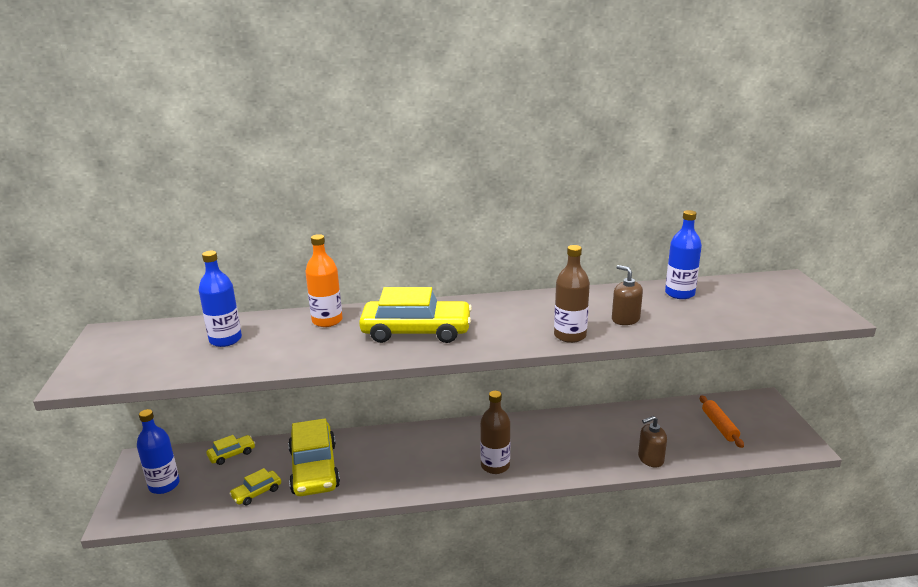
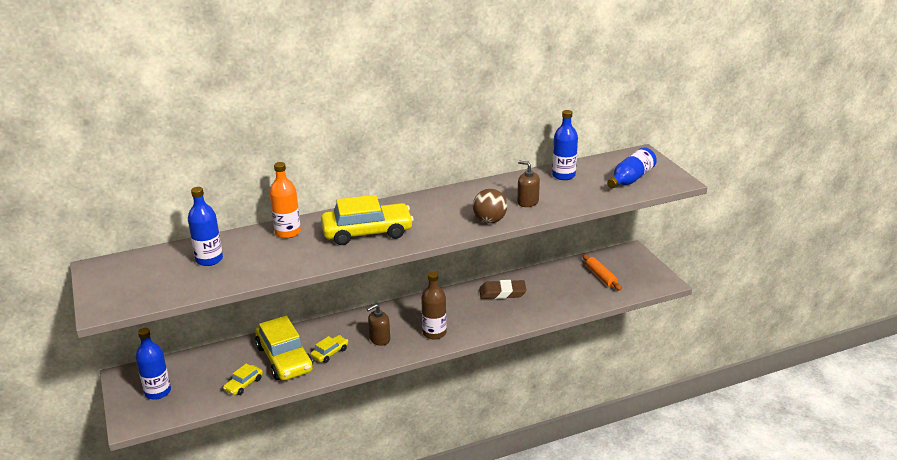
camera: 15 degrees left, 5 degrees up
(232, 454) = (205, 358): yellow car -> yellow car (330, 353)
(570, 335) = (489, 220): brown bottle -> brown ball
(591, 428) = (502, 293): none -> brown eraser
(650, 459) = (553, 309): brown soap dispenser -> brown soap dispenser (379, 339)
(768, 306) = (631, 179): none -> blue bottle

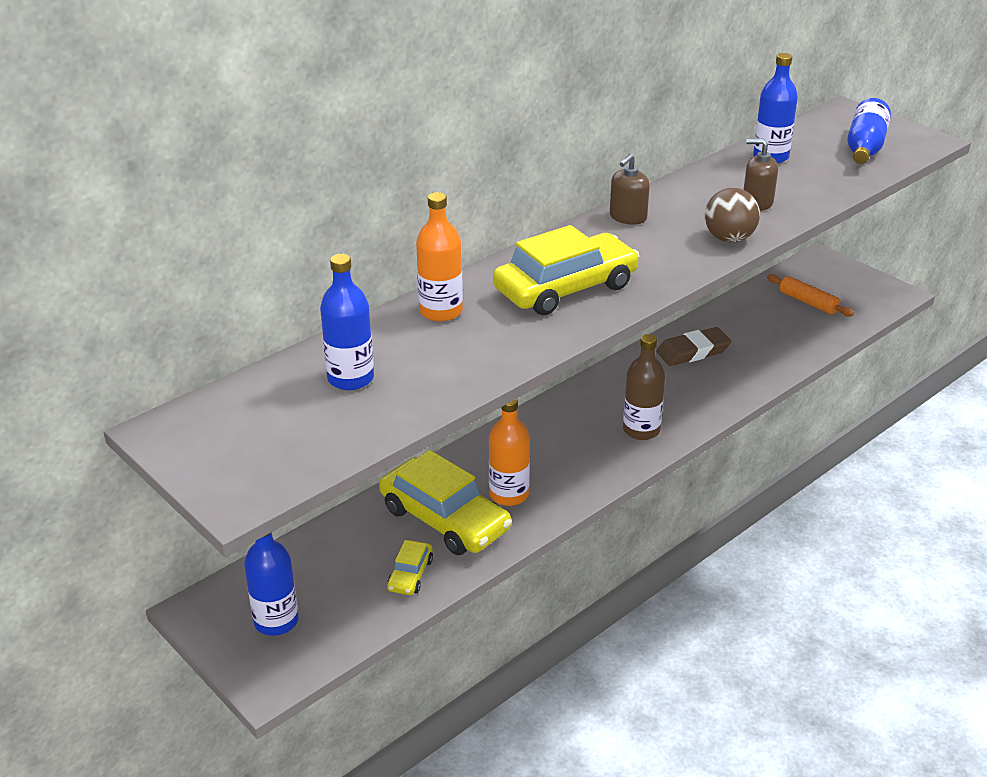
camera: 20 degrees left, 5 degrees up
(330, 353) = (509, 494): yellow car -> orange bottle
(379, 339) = (568, 457): brown soap dispenser -> brown soap dispenser (628, 217)

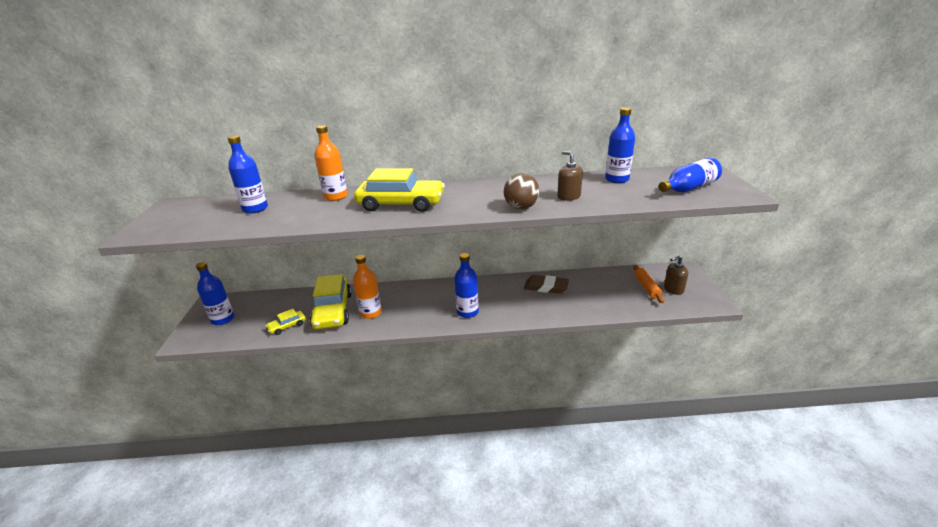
camera: 40 degrees right, 5 degrees down
(628, 217) = (487, 185): brown soap dispenser -> brown soap dispenser (673, 289)
(641, 430) = (467, 312): brown bottle -> blue bottle

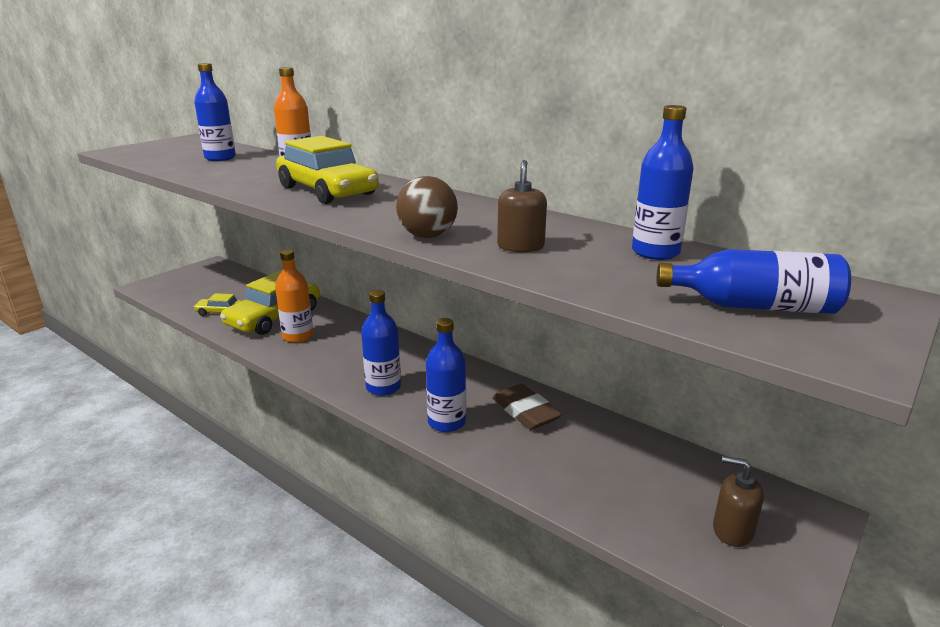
camera: 40 degrees right, 5 degrees down
(223, 319) = (194, 282): blue bottle -> blue bottle (446, 422)
(646, 287) = (684, 499): orange rolling pin -> none

